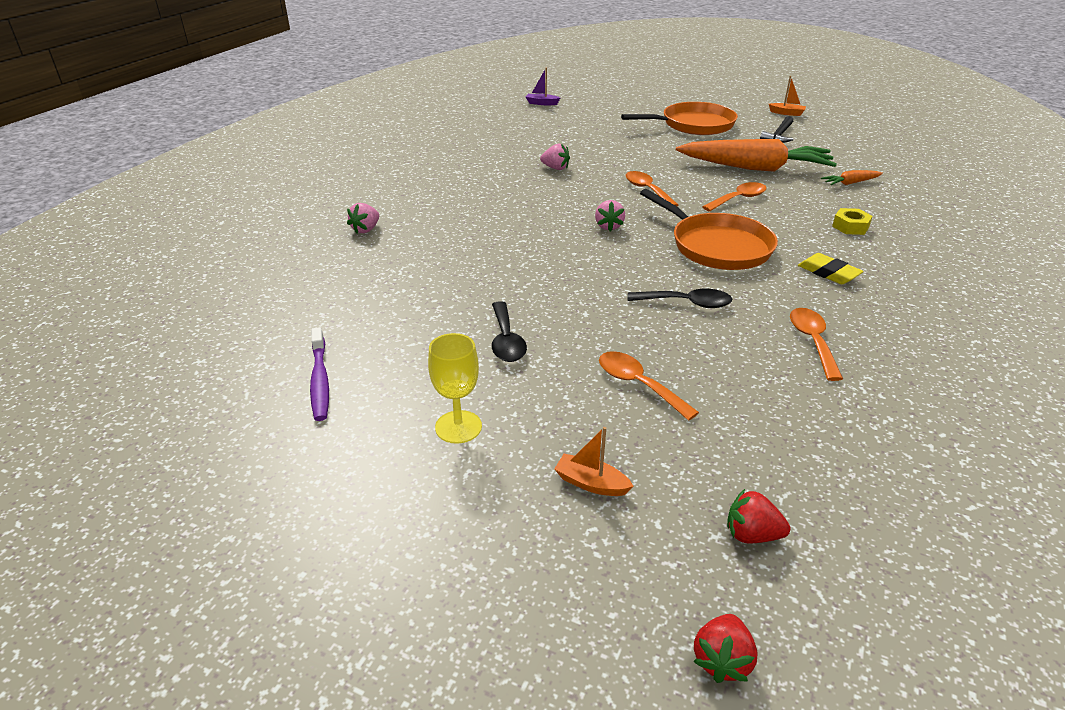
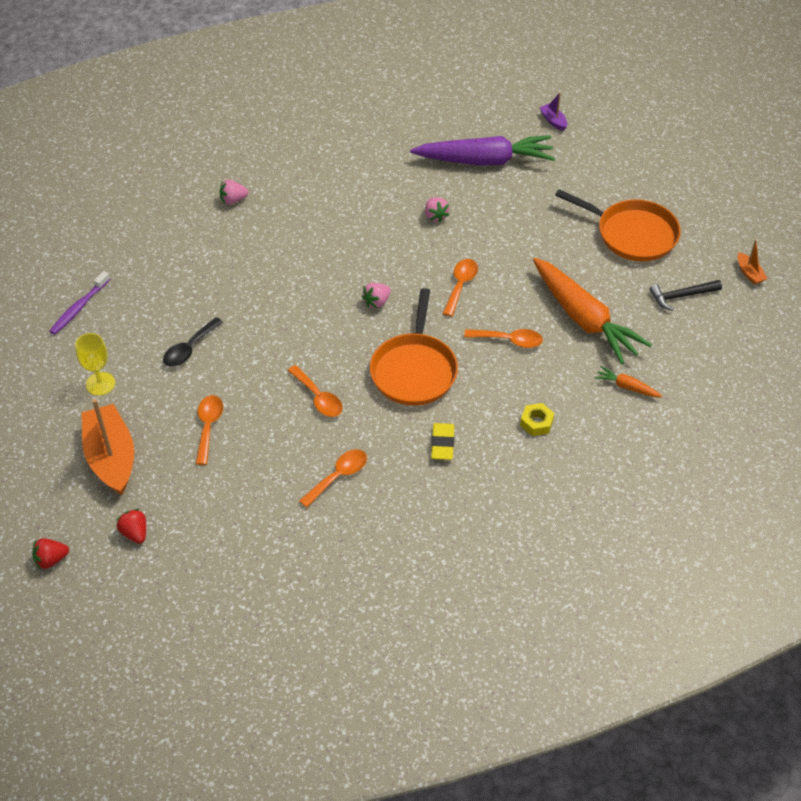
camera: 45 degrees right, 15 degrees up
(534, 133) = (485, 160): none -> purple carrot
(591, 483) = (111, 457): orange boat -> orange boat, size x2.26
(687, 303) = (318, 398): black spoon -> orange spoon

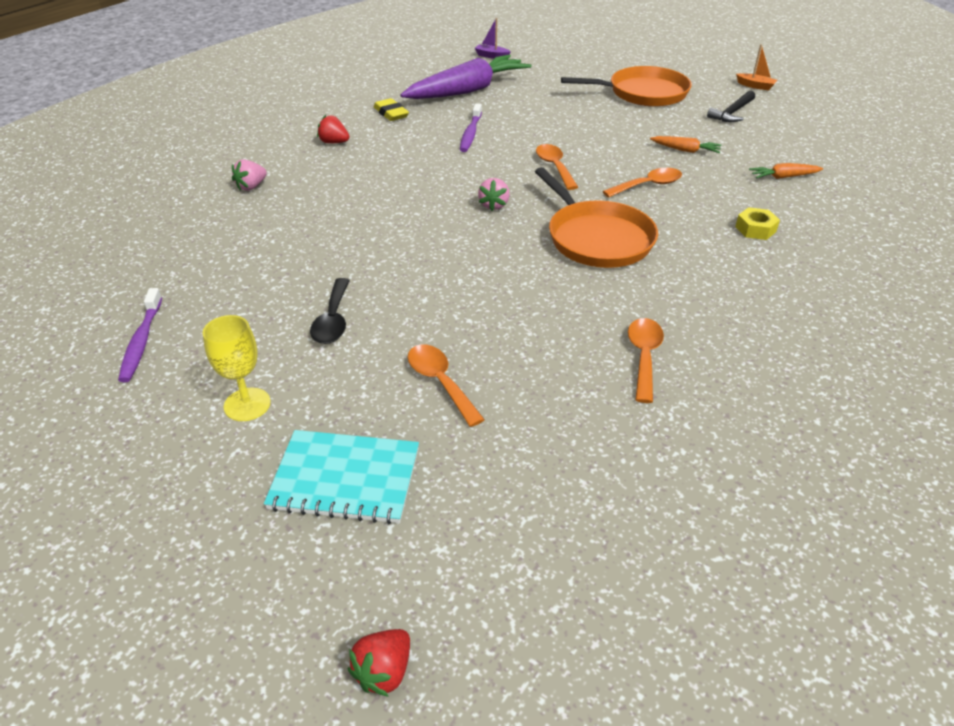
camera: 35 degrees left, 10 degrees down
(111, 457) = (345, 478): orange boat -> turquoise notebook
(135, 533) = (475, 553): red strawberry -> red strawberry (334, 142)
(318, 398) = (533, 299): orange spoon -> none
(435, 216) = (470, 133): pink strawberry -> purple toothbrush
(442, 444) = (702, 281): yellow eraser -> yellow eraser (391, 113)
(584, 319) = (685, 150): orange carrot -> orange carrot, size x0.42

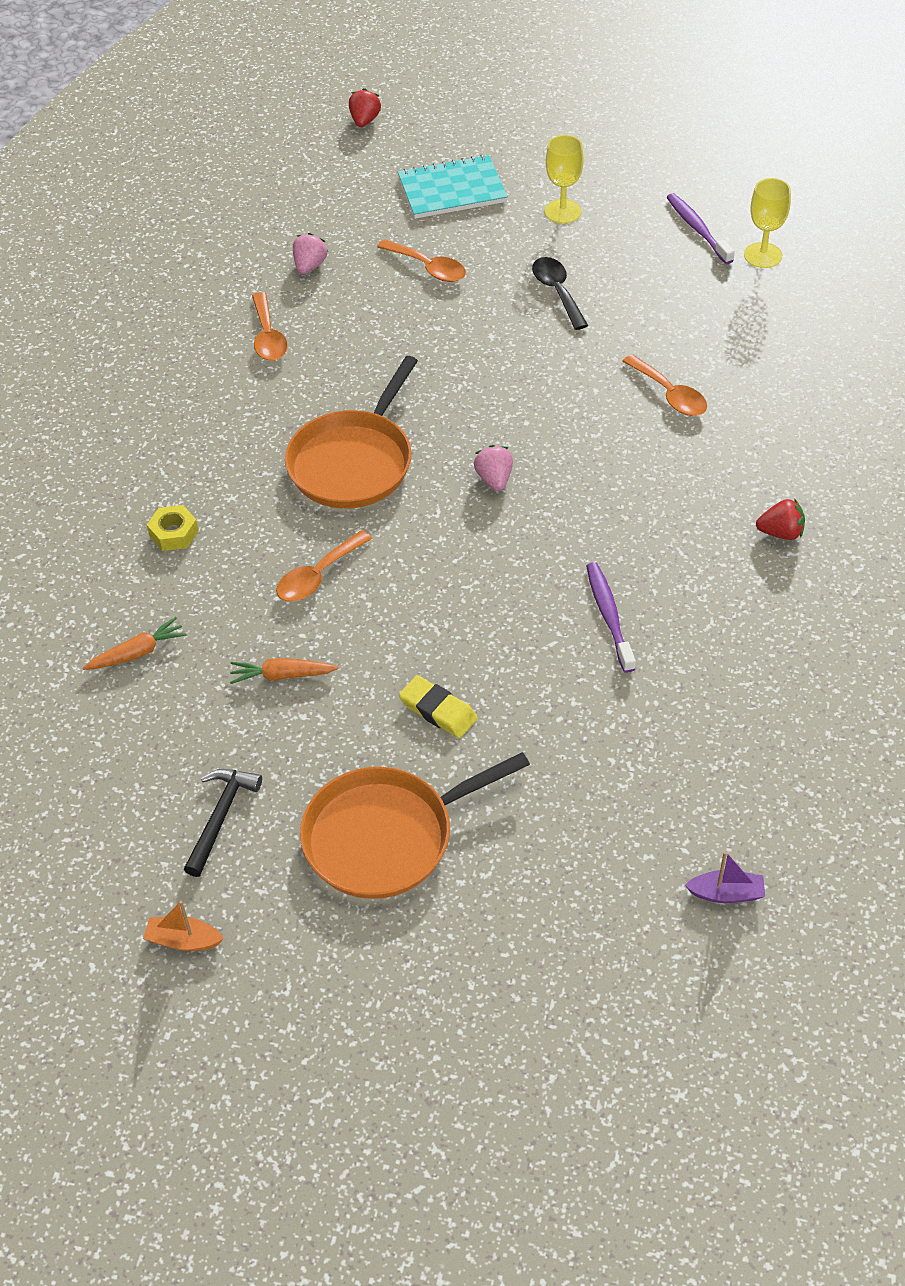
camera: 160 degrees right, 10 degrees up
(120, 299) = (763, 255): none -> yellow goblet
(251, 187) = (799, 420): pink strawberry -> pink strawberry (310, 266)
(391, 113) = (760, 629): yellow eraser -> yellow eraser (438, 710)
(468, 90) = (689, 740): purple carrot -> none
(554, 167) = (454, 576): orange spoon -> orange spoon (670, 394)
(597, 238) = (353, 462): orange pan -> orange pan turned 105 degrees counterclockwise

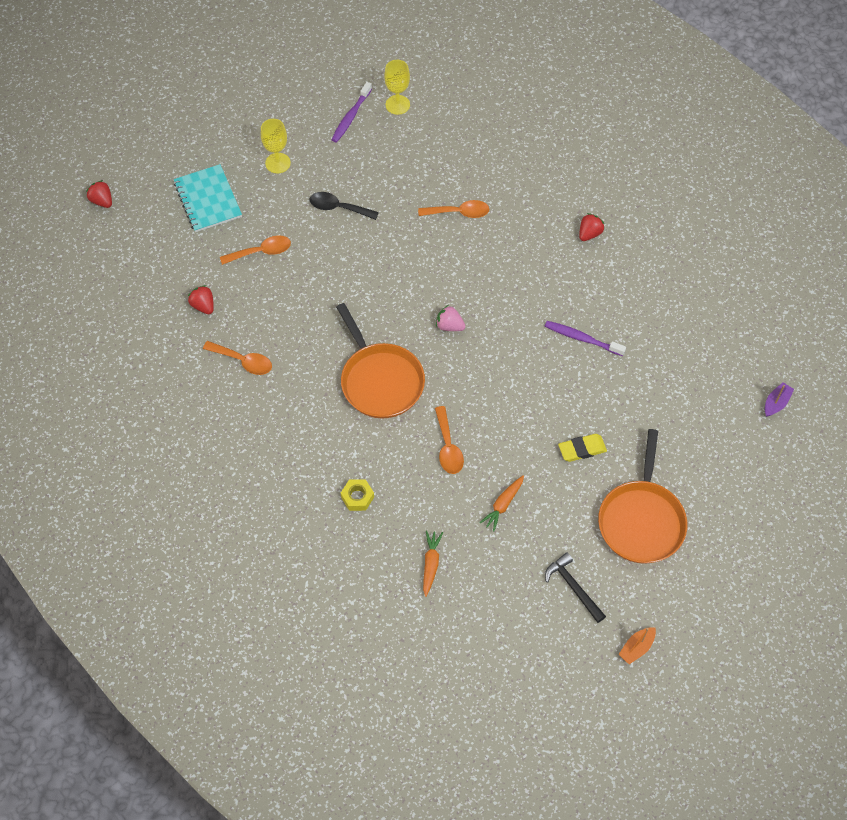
camera: 55 degrees left, 10 degrees up
(310, 266) = (203, 306): pink strawberry -> red strawberry
(452, 190) = (208, 200): turquoise notebook -> turquoise notebook turned 45 degrees counterclockwise
(697, 229) = (351, 117): purple toothbrush -> purple toothbrush turned 75 degrees counterclockwise

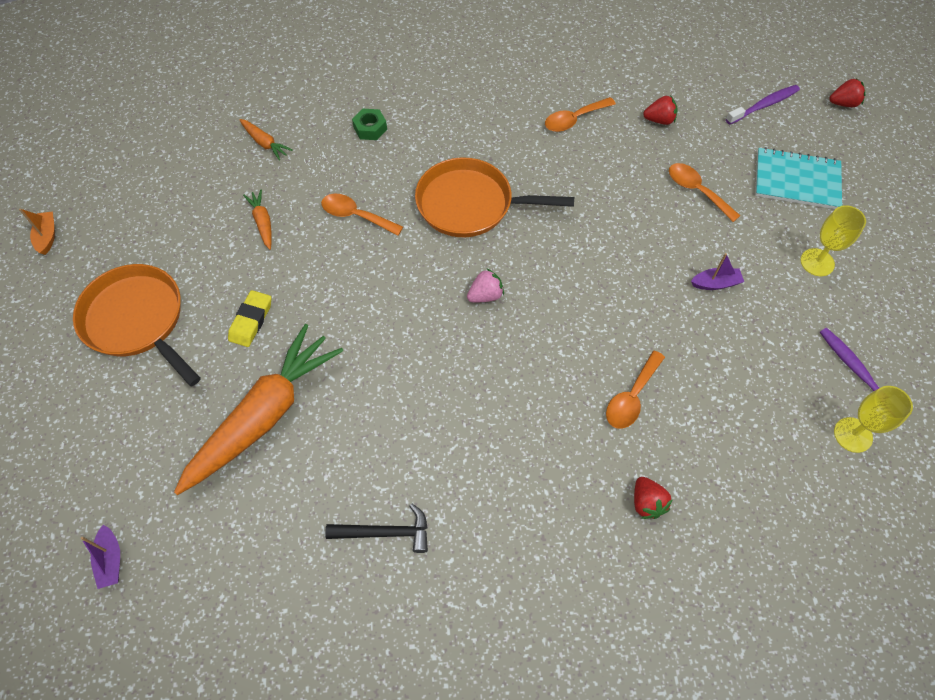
camera: 125 degrees right, 0 degrees up
(261, 252) = (696, 191): orange spoon -> orange spoon turned 120 degrees clockwise
(338, 208) = (715, 283): black spoon -> purple boat
(357, 497) = (370, 128): yellow nut -> green nut
(573, 587) = (141, 226): black hammer -> black hammer (385, 532)
(582, 338) = (368, 410): purple toothbrush -> purple toothbrush (763, 105)
(589, 234) = (500, 524): red strawberry -> red strawberry (647, 503)
(633, 391) = (265, 415): none -> orange carrot

